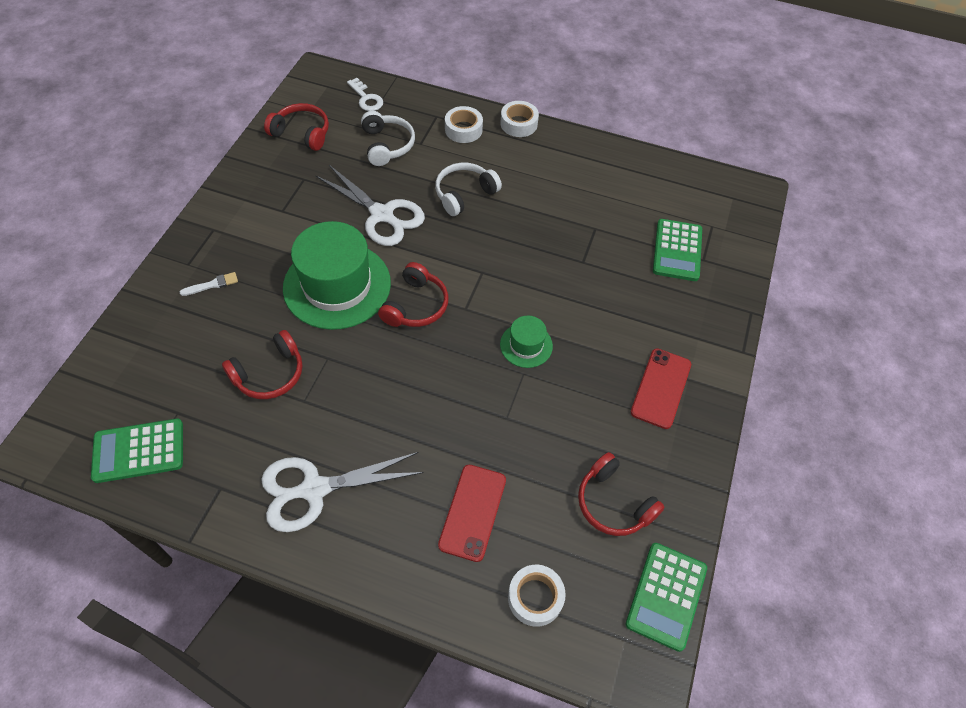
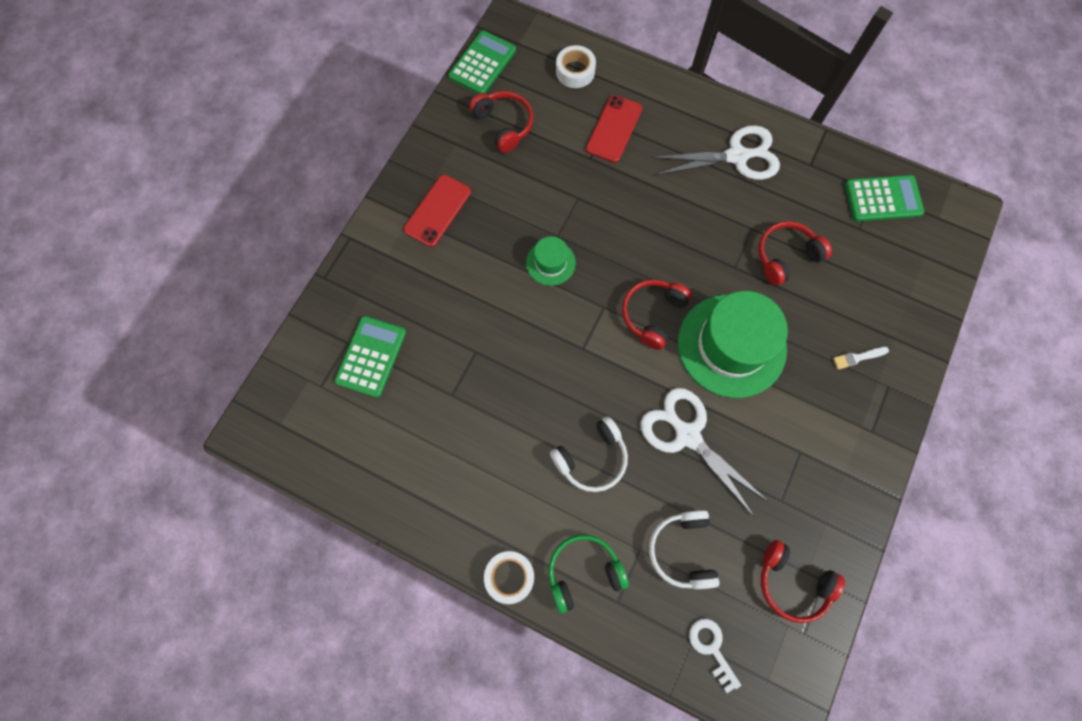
camera: 170 degrees left, 15 degrees up
(463, 129) = (583, 571): white tape -> green headphones

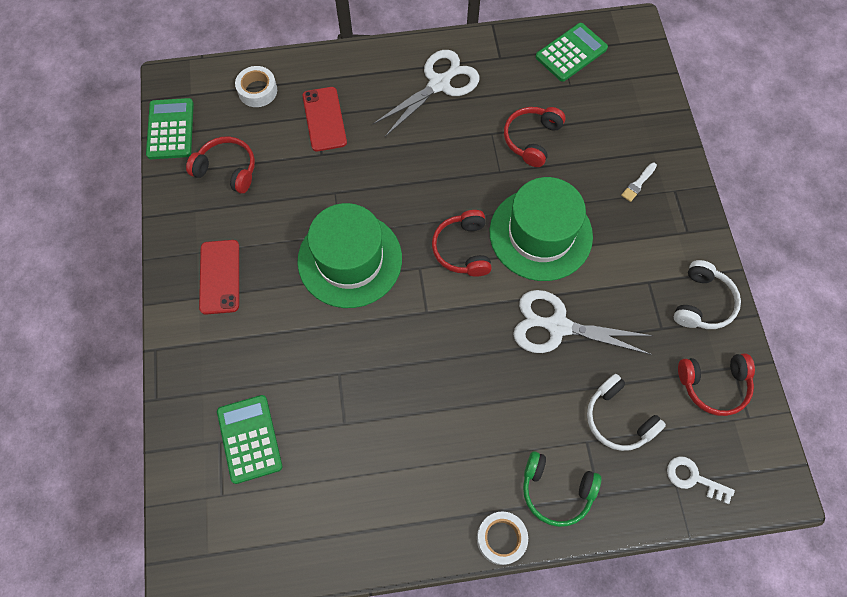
camera: 35 degrees left, 5 degrees down
(550, 263) = (350, 259): green hat -> green hat, size x2.11
(583, 571) = (556, 491): green headphones -> green headphones turned 105 degrees counterclockwise
(592, 458) = (497, 396): white headphones -> white headphones (702, 303)

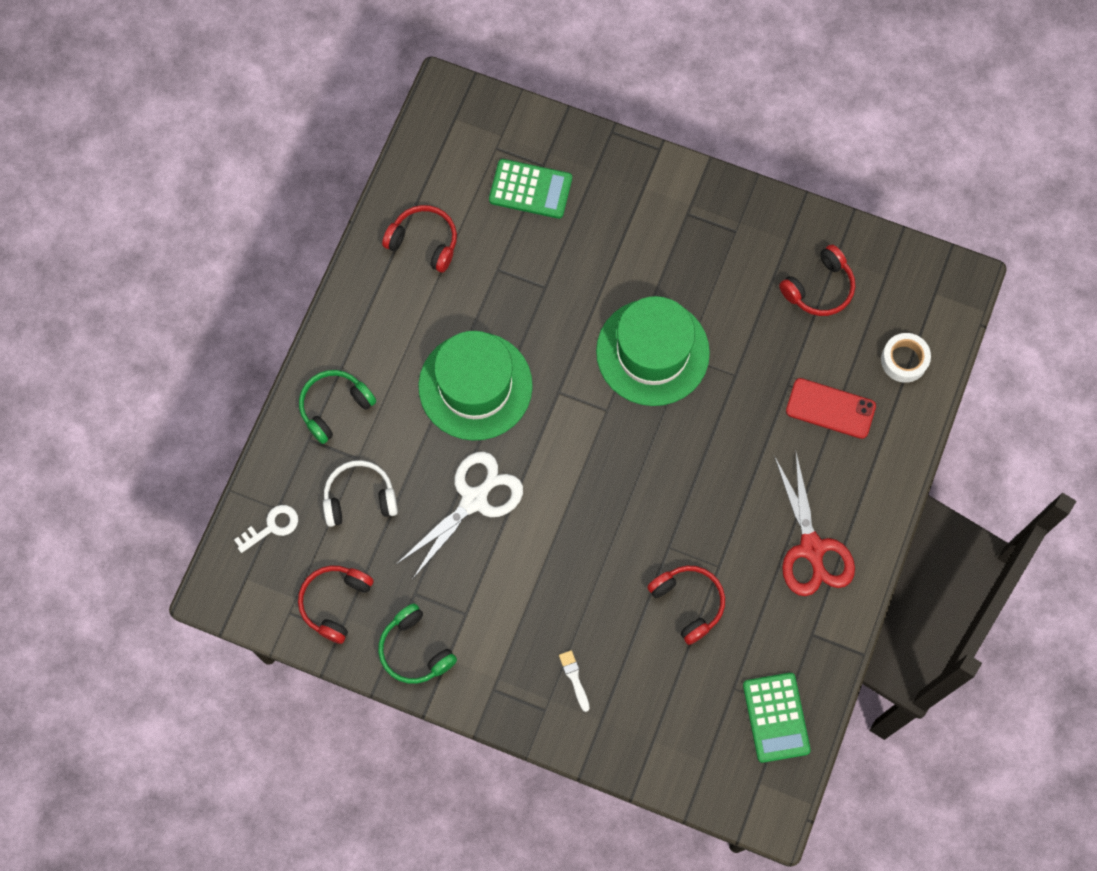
camera: 120 degrees right, 5 degrees up
(170, 129) = (899, 256): green calculator -> none
(219, 277) = (701, 231): red phone -> none
(439, 84) = (811, 548): white scissors -> red scissors
(462, 249) = (603, 460): red headphones -> red headphones (424, 242)
(501, 538) = (326, 341): white tape -> none
(540, 234) = (576, 544): green hat -> green hat (475, 386)
(702, 303) = (415, 650): white headphones -> green headphones

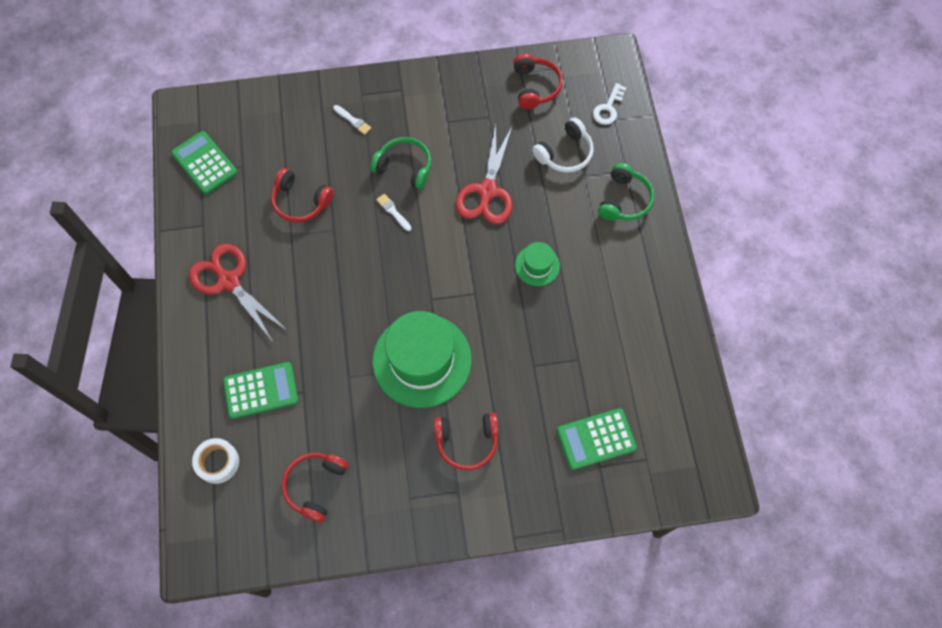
camera: 150 degrees right, 5 degrees down
(415, 650) = (466, 86): green headphones -> green headphones (404, 167)
(424, 242) = (647, 350): red headphones -> red headphones (467, 442)
(474, 500) = (487, 191): white scissors -> red scissors
(475, 386) = (537, 265): green hat -> green hat, size x0.47
(592, 533) = (393, 211): none -> white brush
(830, 408) = (261, 390): red phone -> green calculator

